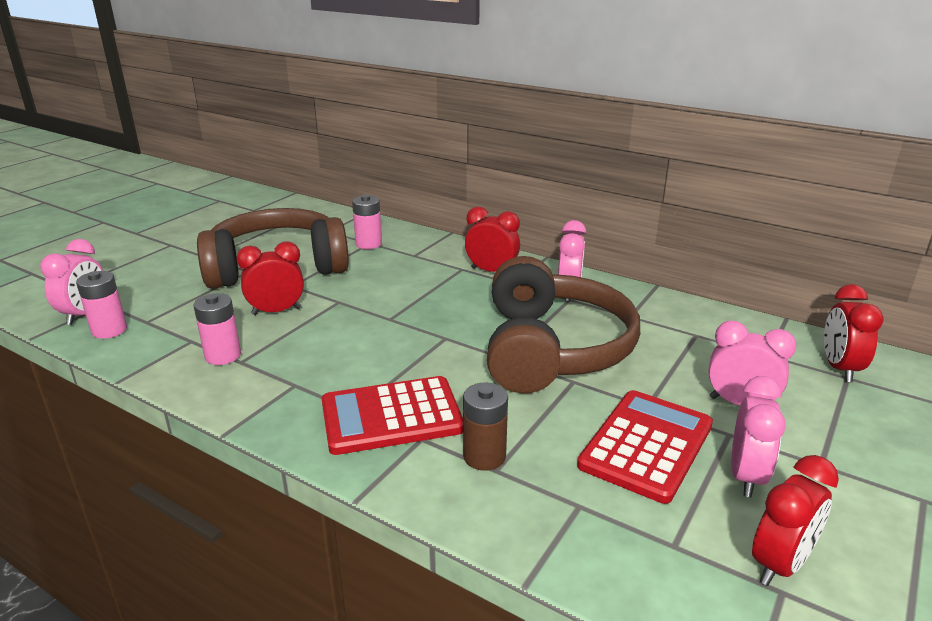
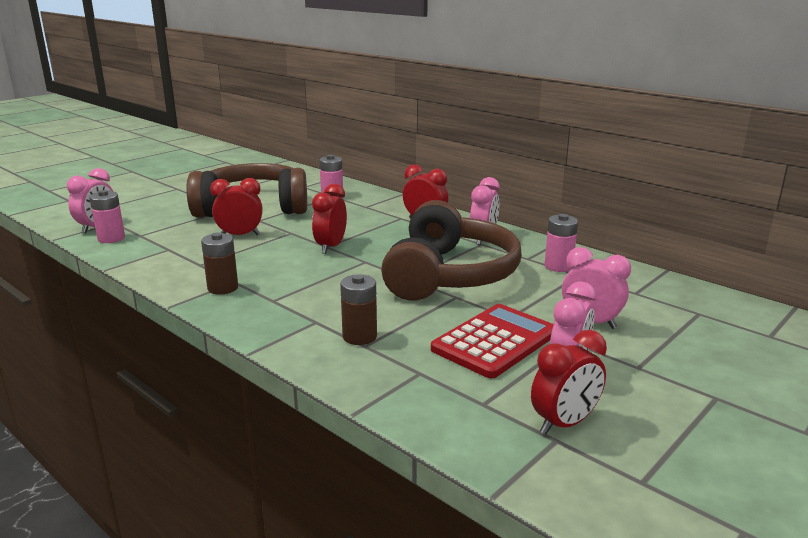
camera: 10 degrees right, 5 degrees down
(223, 356) = (188, 260): pink battery -> pink battery (558, 266)
(284, 397) = (223, 288): none -> brown battery
(391, 416) = (299, 306): red calculator -> none
(839, 368) = (695, 306): red clock -> red clock (331, 247)

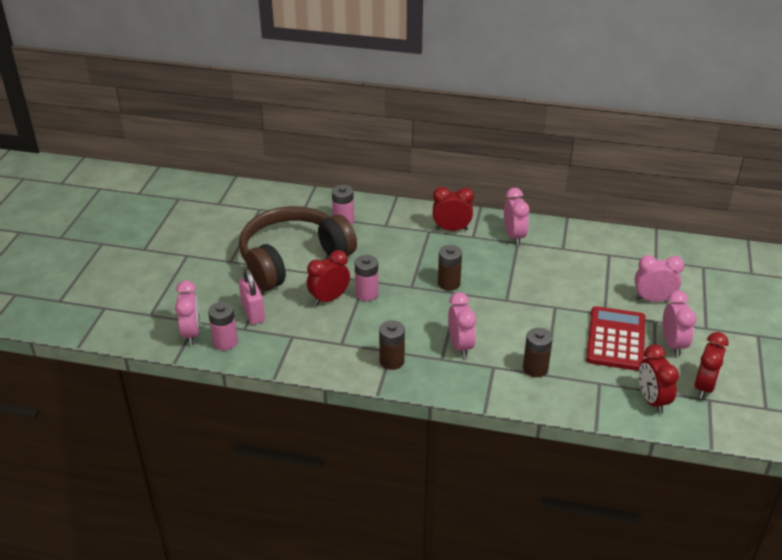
camera: 30 degrees left, 15 degrees up
(164, 228) = (253, 313): none -> pink padlock
(306, 296) = (460, 346): none -> pink clock
(331, 247) = (416, 286): red clock -> red clock (652, 400)
(366, 253) = (448, 283): none -> brown battery
(449, 275) = (530, 286): brown headphones -> none
(558, 266) = (589, 250): pink battery -> pink battery (367, 293)

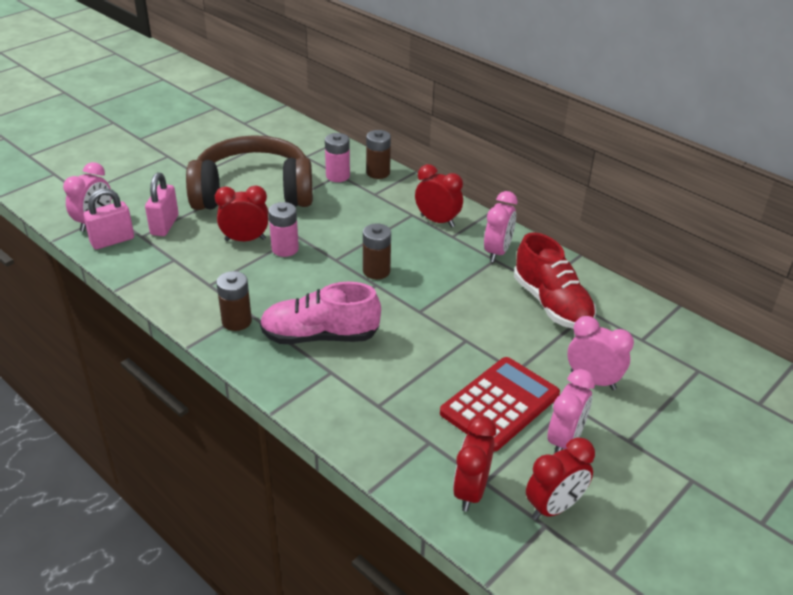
camera: 30 degrees right, 0 degrees up
(225, 342) = (112, 241): pink battery -> pink padlock
(460, 346) = (320, 336): pink clock -> pink shoe
(535, 368) = (373, 394): brown battery -> brown battery (378, 173)
(582, 259) = (551, 304): none -> red shoe

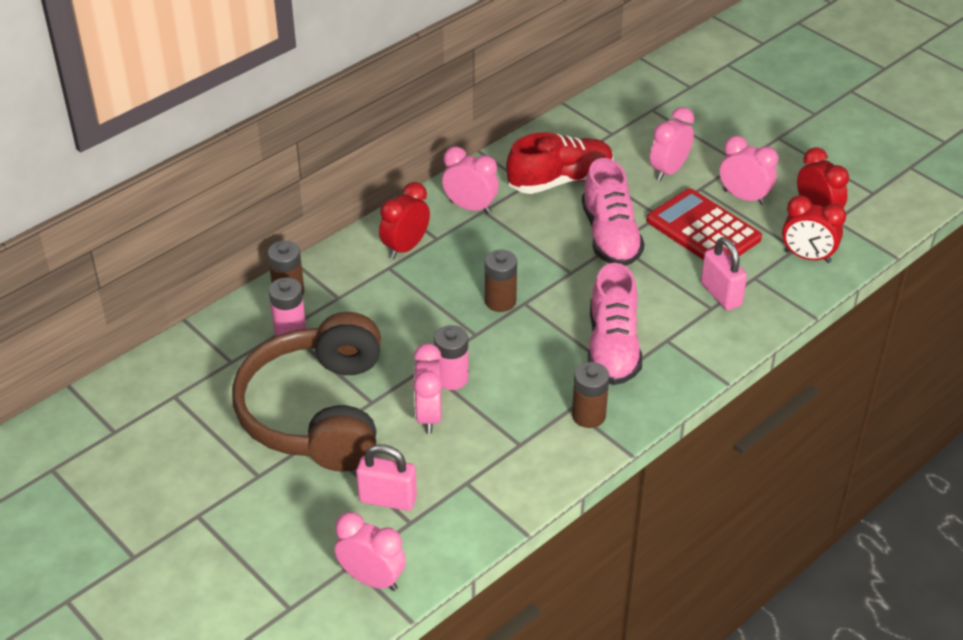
camera: 85 degrees left, 5 degrees up
(112, 241) = (419, 552): pink padlock -> pink padlock (721, 294)
(245, 239) = (428, 415): red clock -> pink clock
(475, 336) = (610, 236): none -> pink shoe

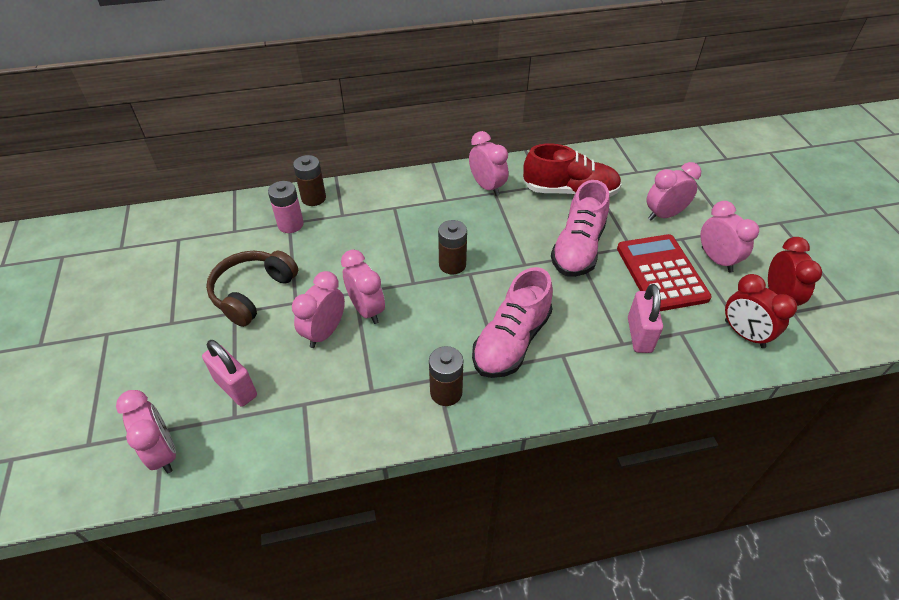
camera: 30 degrees right, 5 degrees up
(317, 412) = (253, 293): brown headphones -> brown headphones, size x0.59
(405, 247) = (417, 198): red clock -> none
(451, 378) = (367, 310): pink battery -> pink clock

